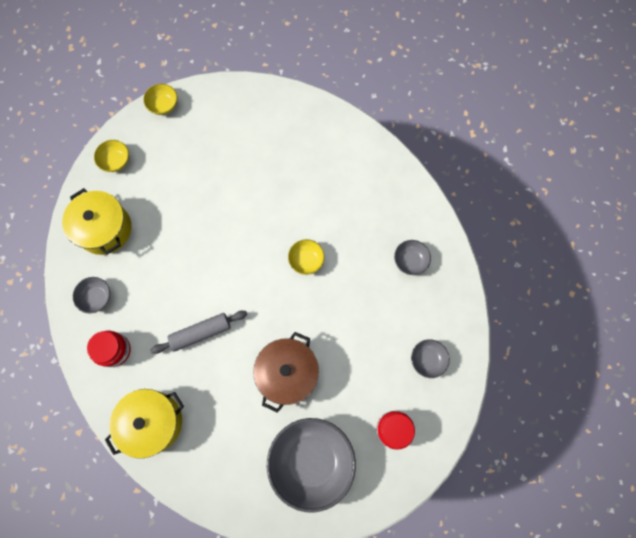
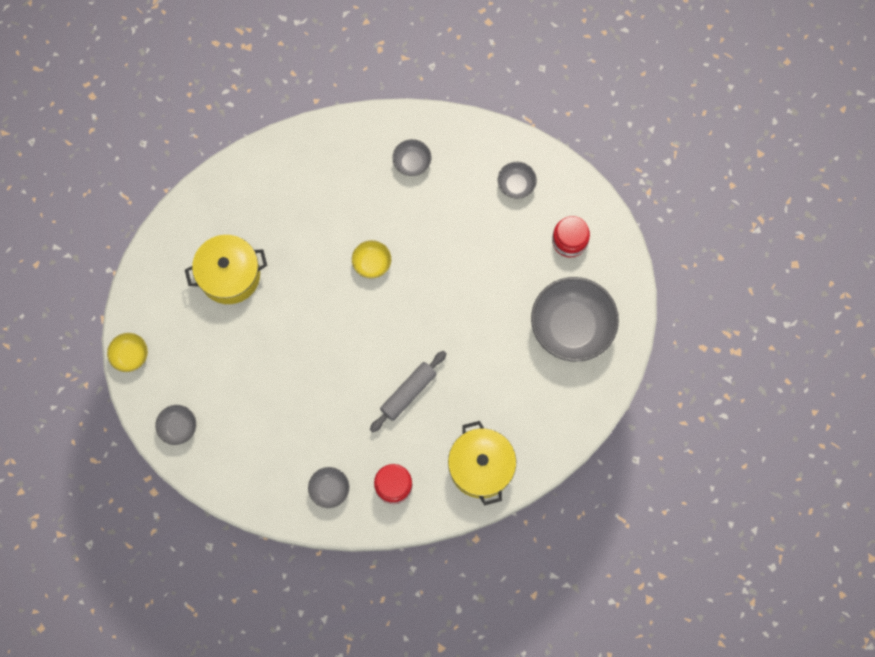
camera: 70 degrees left, 0 degrees up
(105, 229) = (255, 461): yellow pot -> yellow pot (229, 275)
(116, 161) = (178, 427): yellow bowl -> grey bowl
(201, 333) = (408, 393): grey rolling pin -> grey rolling pin turned 45 degrees clockwise
(287, 373) = (480, 321): brown pot -> none

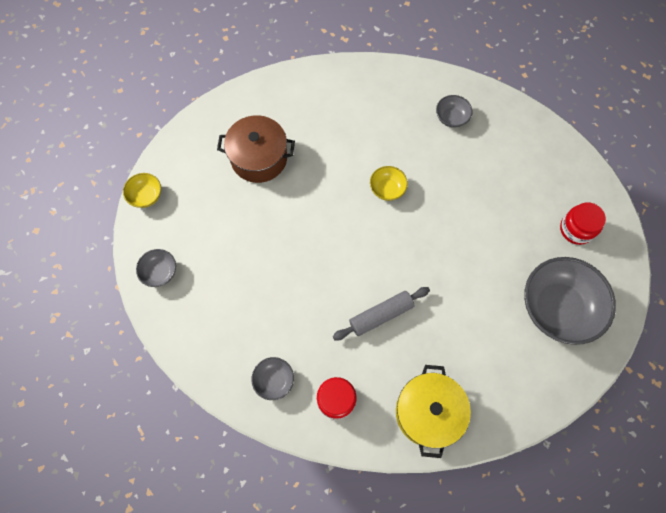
camera: 20 degrees right, 5 degrees down
(229, 275) = (259, 158): yellow pot -> brown pot
(516, 185) = (539, 165): grey bowl -> none

